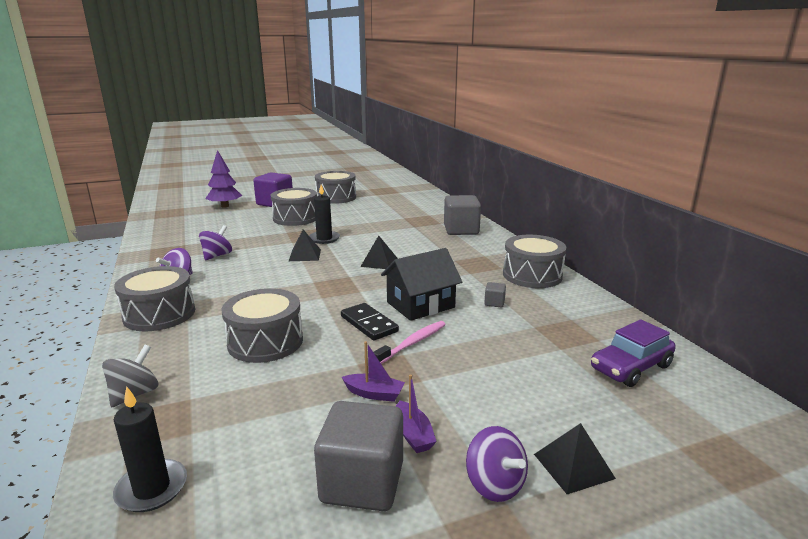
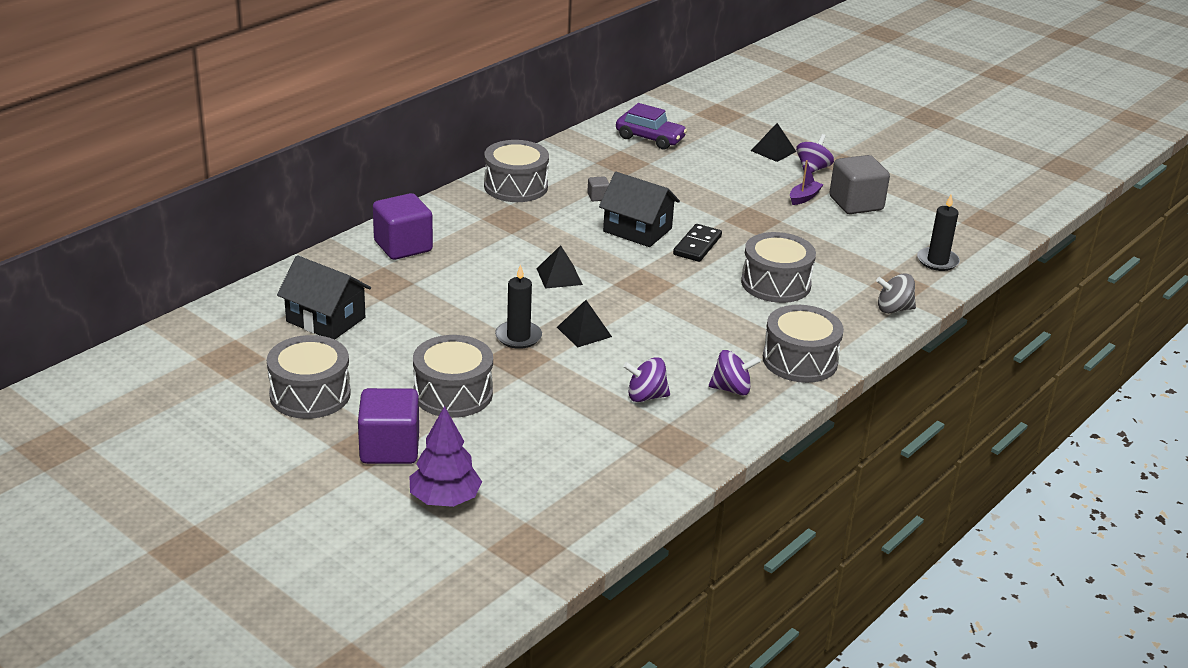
camera: 120 degrees left, 10 degrees up
(374, 394) = (783, 219): purple boat -> none
(396, 206) = (326, 319): none -> black house
(412, 343) = (705, 219): pink toothbrush -> none
(461, 230) = (403, 246): grey cube -> purple cube

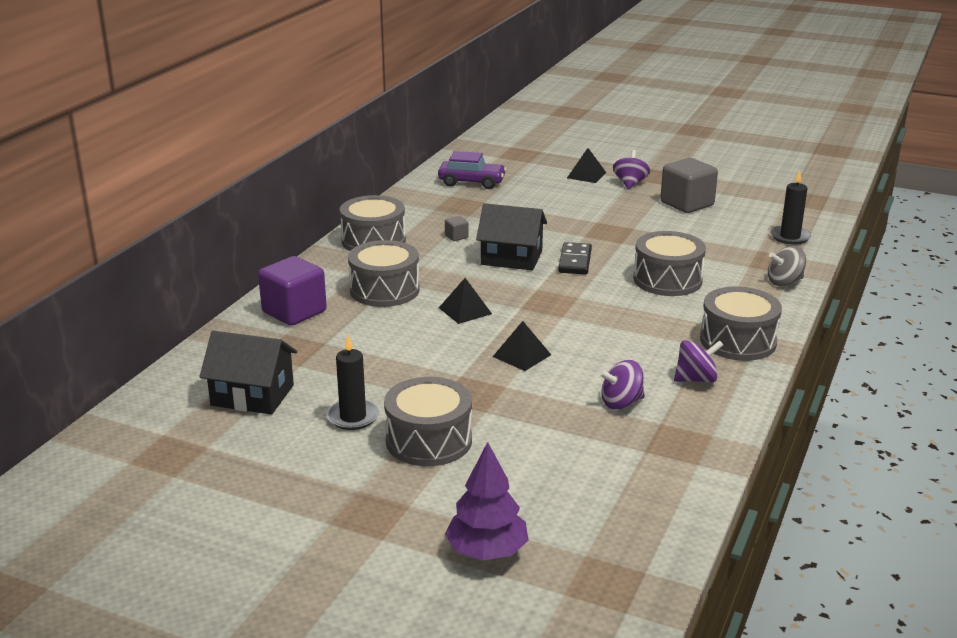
camera: 15 degrees left, 5 degrees down
(310, 394) = (277, 474): grey drum -> grey drum (384, 290)
(389, 448) = (395, 511): purple cube -> none
(518, 337) = (461, 373): black candle -> black candle (353, 417)
(804, 197) = (640, 207): purple boat -> none

